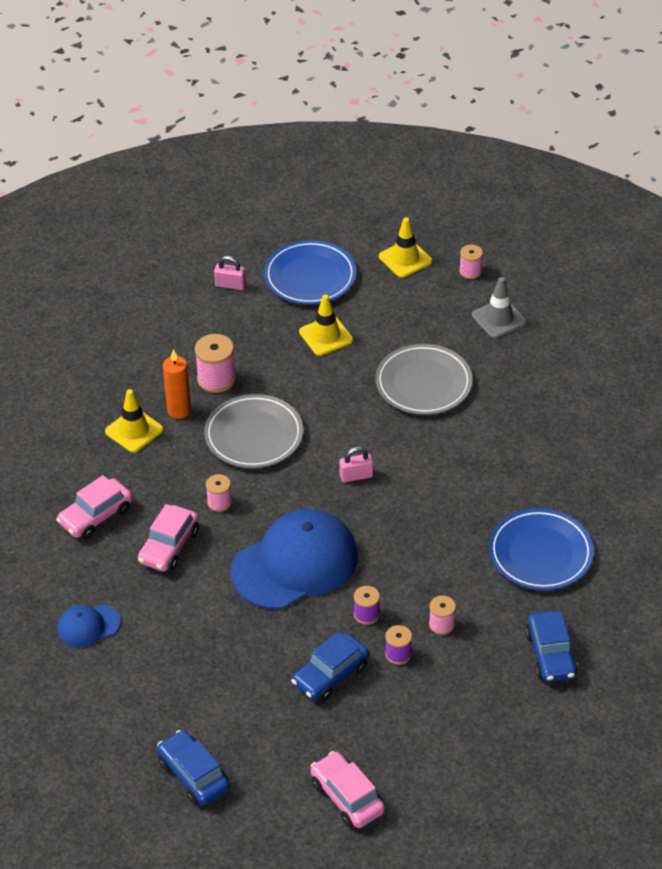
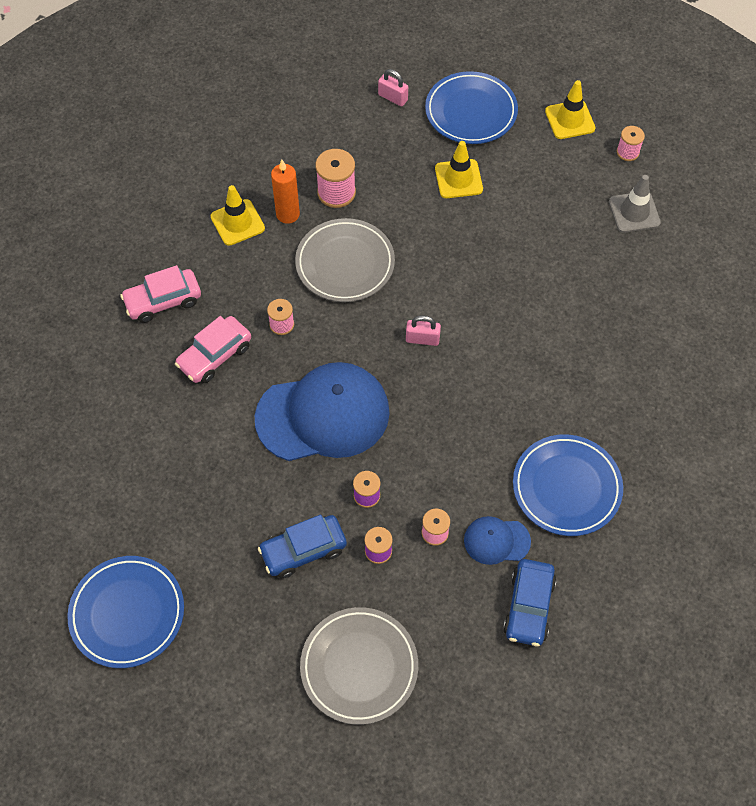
camera: 20 degrees right, 15 degrees up
(88, 626) = (104, 415): blue cap -> blue cap (496, 541)
(194, 775) = (127, 613): blue car -> blue plate
(347, 797) = (260, 694): pink car -> none
(423, 383) = (530, 260): grey plate -> grey plate (359, 667)

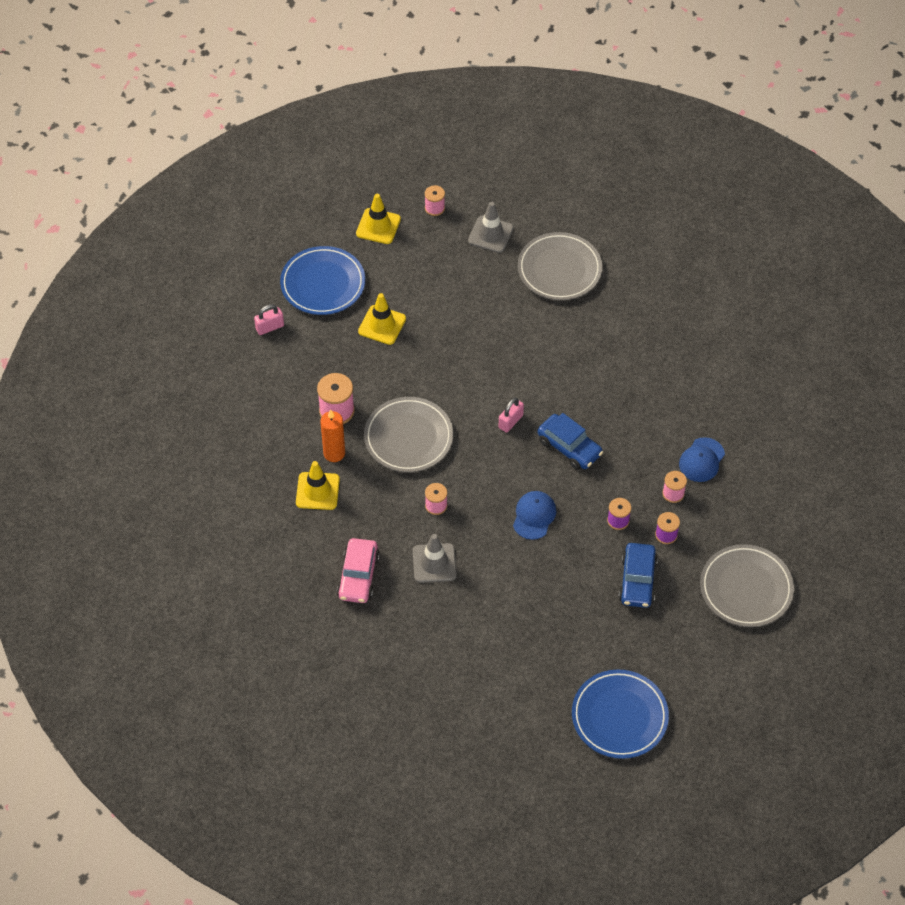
camera: 60 degrees left, 5 degrees down
(215, 355) = (434, 563): pink car -> grey traffic cone
(323, 415) = (534, 516): blue cap -> blue cap, size x0.47
(528, 606) = (761, 467): blue car -> blue car (569, 447)
(566, 487) = (687, 398): blue plate -> none
(639, 291) = (559, 269): none -> grey plate

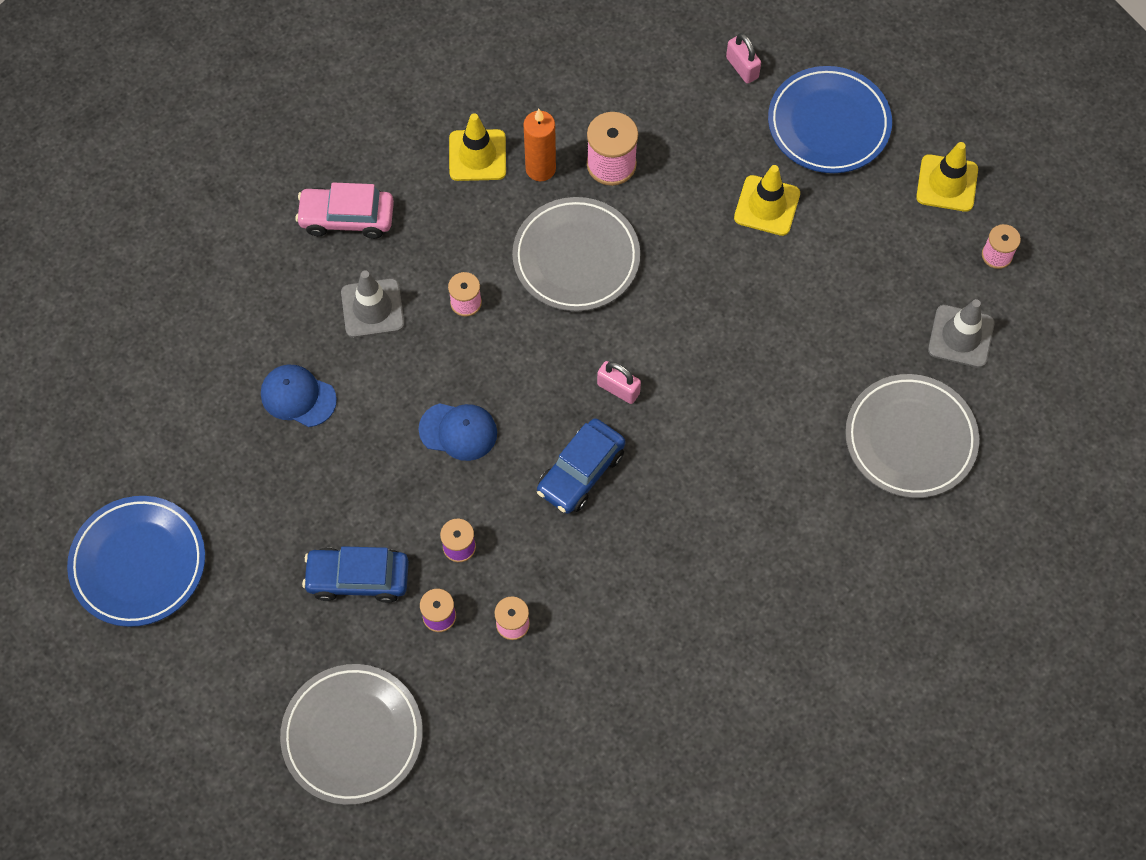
camera: 85 degrees right, 10 degrees up
(701, 460) = (577, 664): blue cap -> blue cap (298, 396)

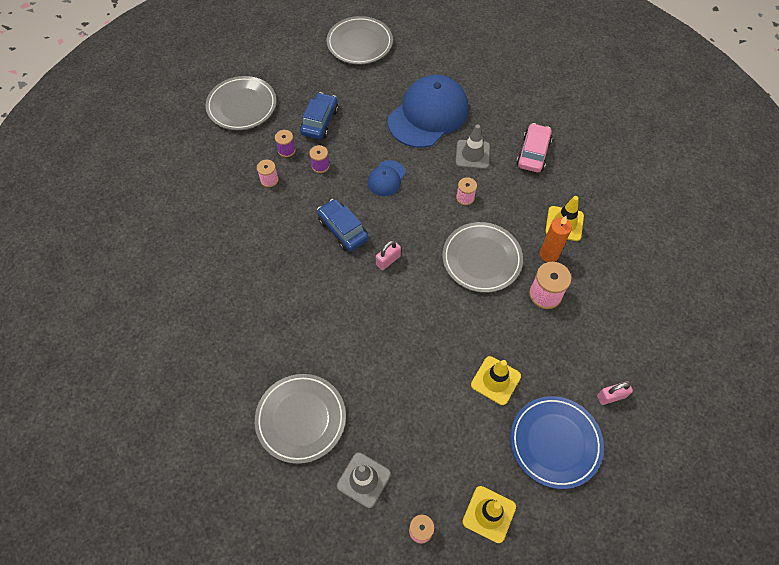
camera: 105 degrees right, 5 degrees down
(138, 563) = (359, 43): blue plate -> grey plate
(298, 396) = (428, 114): blue cap -> blue cap, size x2.14

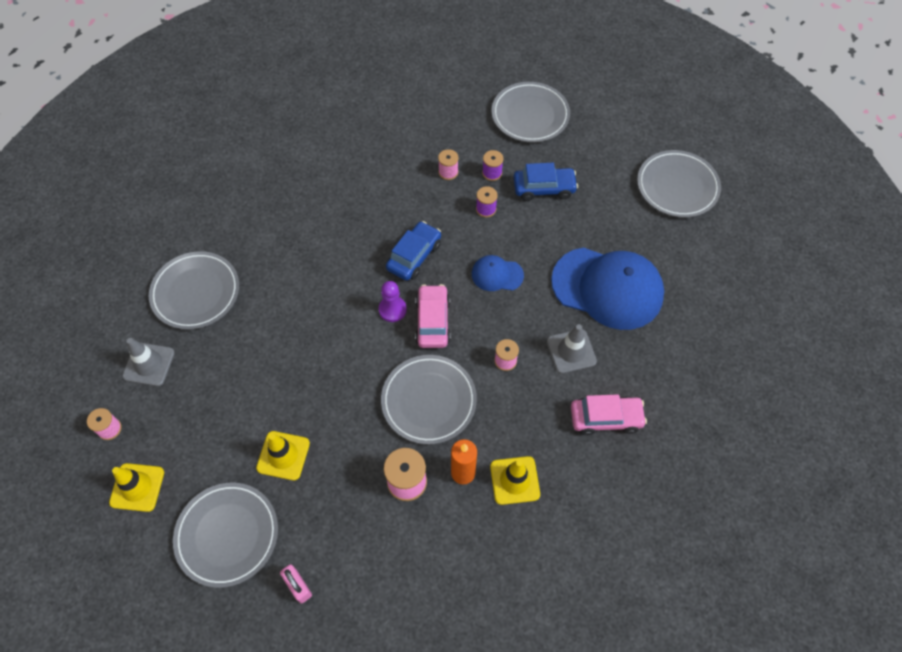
camera: 70 degrees right, 0 degrees up
(388, 260) = (392, 309): pink padlock -> purple pawn
(411, 235) = (433, 321): none -> pink car
(555, 442) = (227, 535): blue plate -> grey plate

